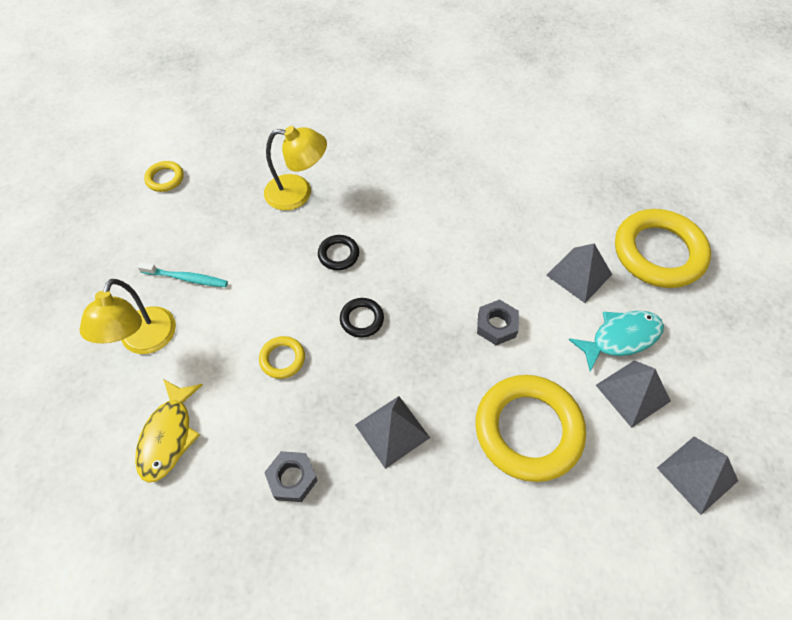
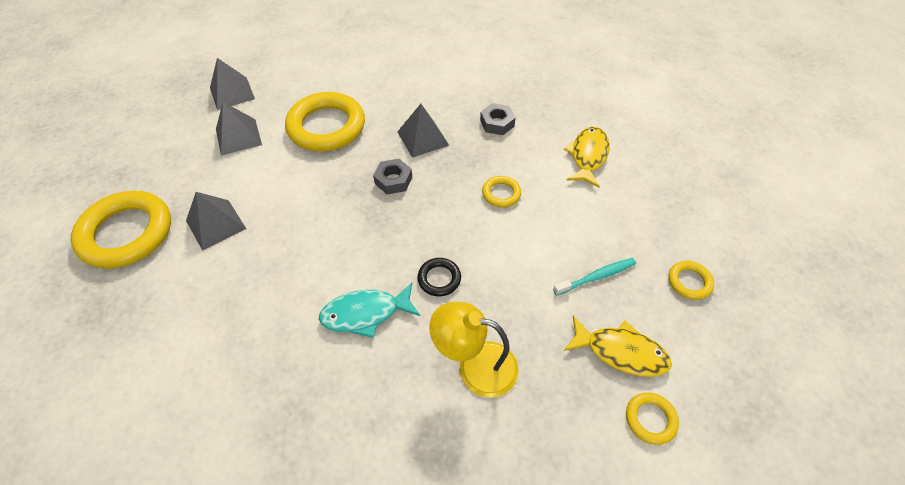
camera: 170 degrees left, 5 degrees down
(95, 286) = (689, 282): none -> yellow ring
(144, 341) = (624, 223): yellow lamp -> none
(177, 218) = (621, 352): none -> yellow fish
(186, 278) = (596, 277): turquoise toothbrush -> turquoise toothbrush turned 135 degrees clockwise
(362, 319) = (428, 214): black ring -> none
(496, 325) = (314, 193): grey nut -> grey nut (393, 180)
(621, 338) = (219, 171): turquoise fish -> turquoise fish (365, 313)

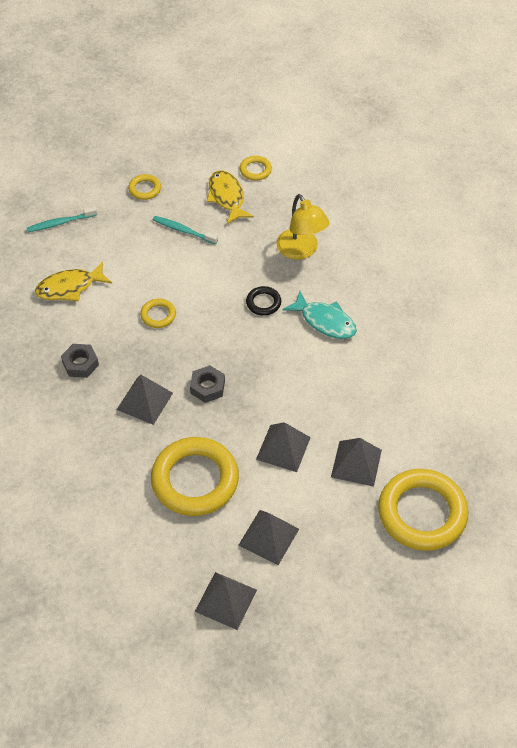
camera: 130 degrees left, 0 degrees up
(286, 189) = (283, 448): none -> grey pyramid
(681, 190) = (60, 223): none -> turquoise toothbrush

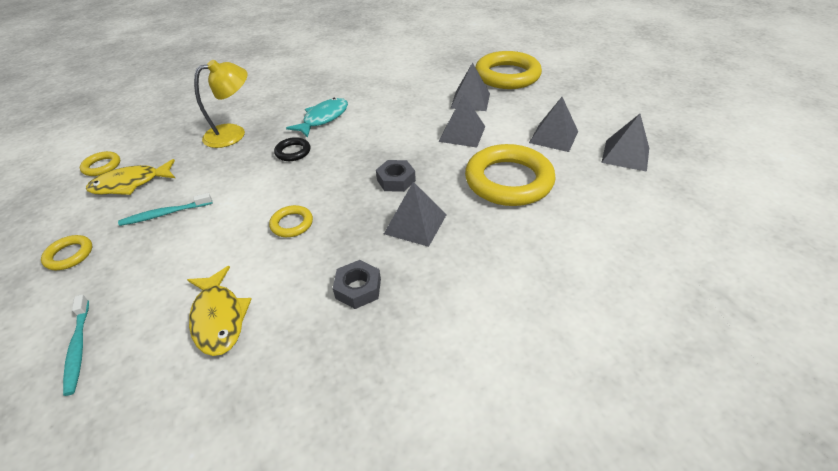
camera: 90 degrees left, 10 degrees down
(183, 230) = (165, 214): turquoise toothbrush -> turquoise toothbrush turned 45 degrees clockwise

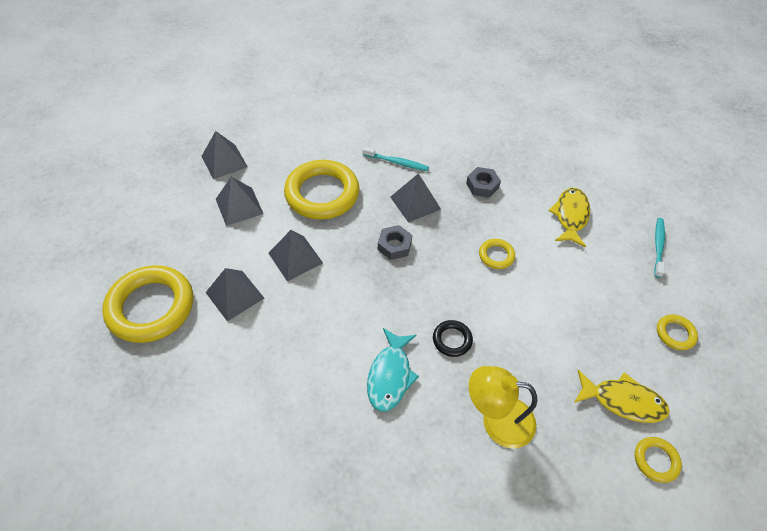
camera: 145 degrees left, 10 degrees up
(165, 214) = (593, 332): turquoise toothbrush -> turquoise toothbrush (397, 162)
(323, 118) = (390, 375): turquoise fish -> turquoise fish turned 60 degrees counterclockwise

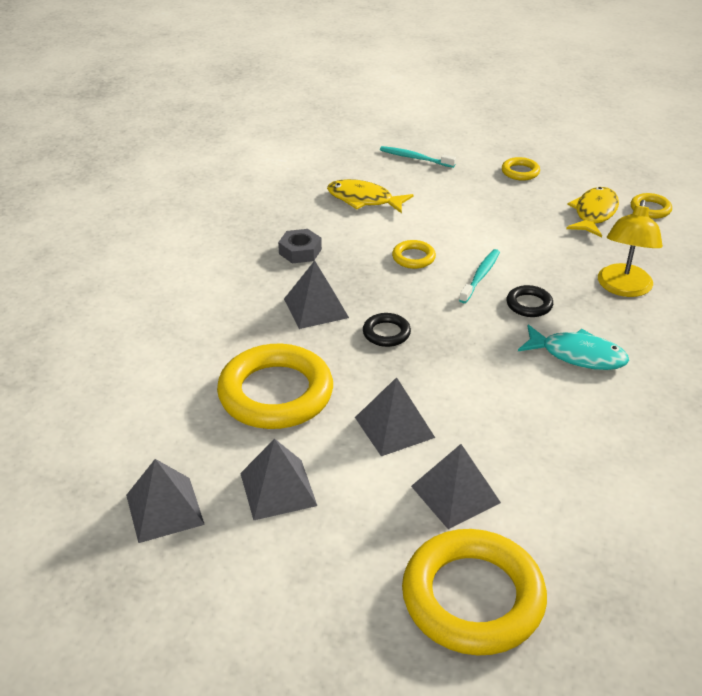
camera: 80 degrees left, 15 degrees down
(394, 245) = (386, 333): grey nut -> black ring
(397, 162) = (235, 316): turquoise toothbrush -> turquoise toothbrush (480, 276)

